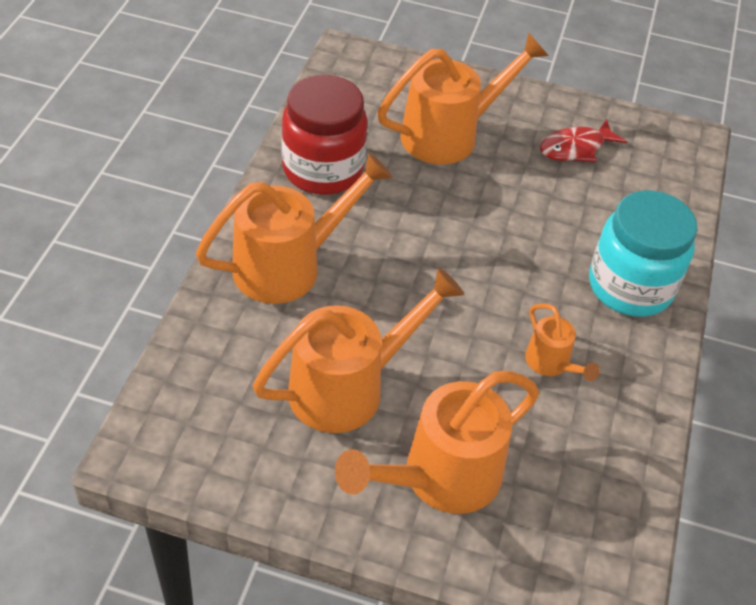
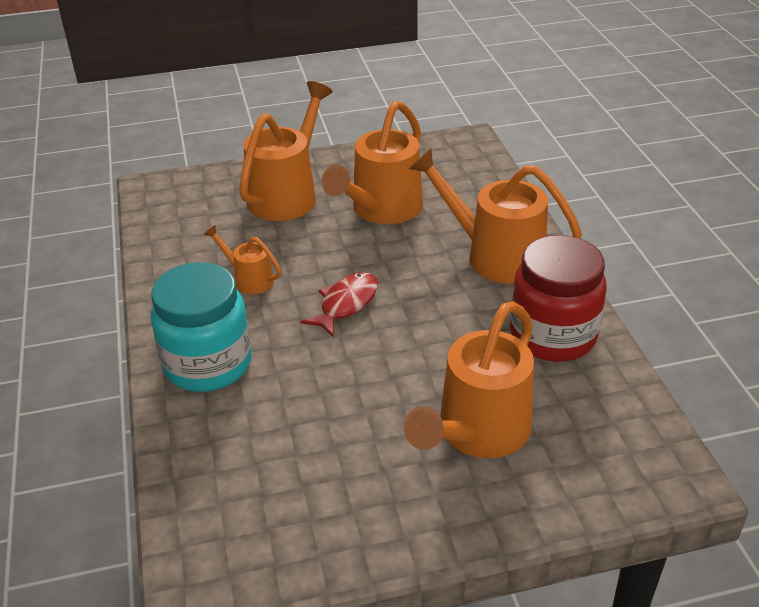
camera: 155 degrees right, 10 degrees down
(289, 265) = (494, 255): orange watering can -> orange watering can turned 90 degrees clockwise
(575, 148) = (333, 490): red fish -> red fish (346, 304)

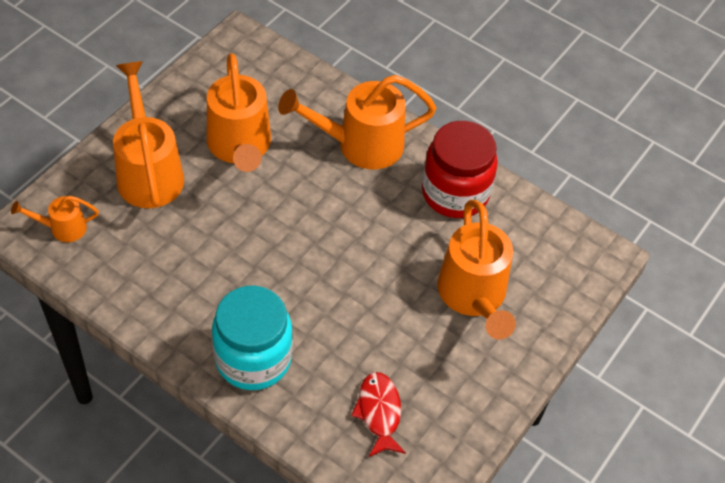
camera: 45 degrees left, 15 degrees up
(249, 279) = (205, 270): orange watering can -> orange watering can (62, 228)
(346, 304) = (298, 249): red fish -> red fish (379, 412)

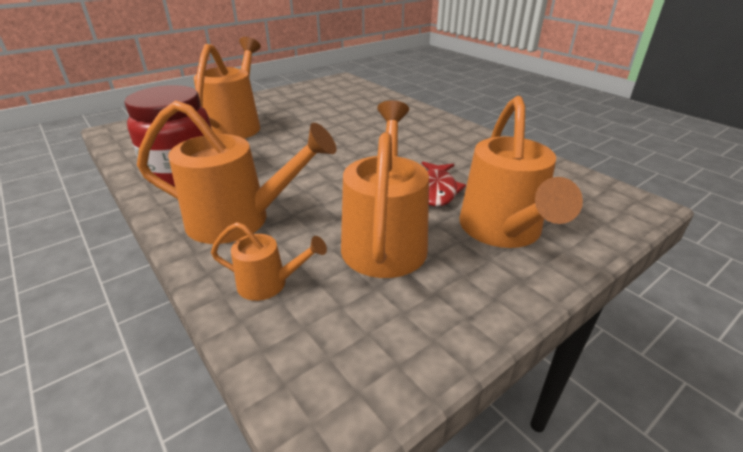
camera: 160 degrees left, 20 degrees down
(62, 228) = (591, 199): orange watering can -> orange watering can (269, 284)
(253, 359) = (412, 121): turquoise jar -> none
(379, 412) = (339, 99): red fish -> red fish (437, 190)

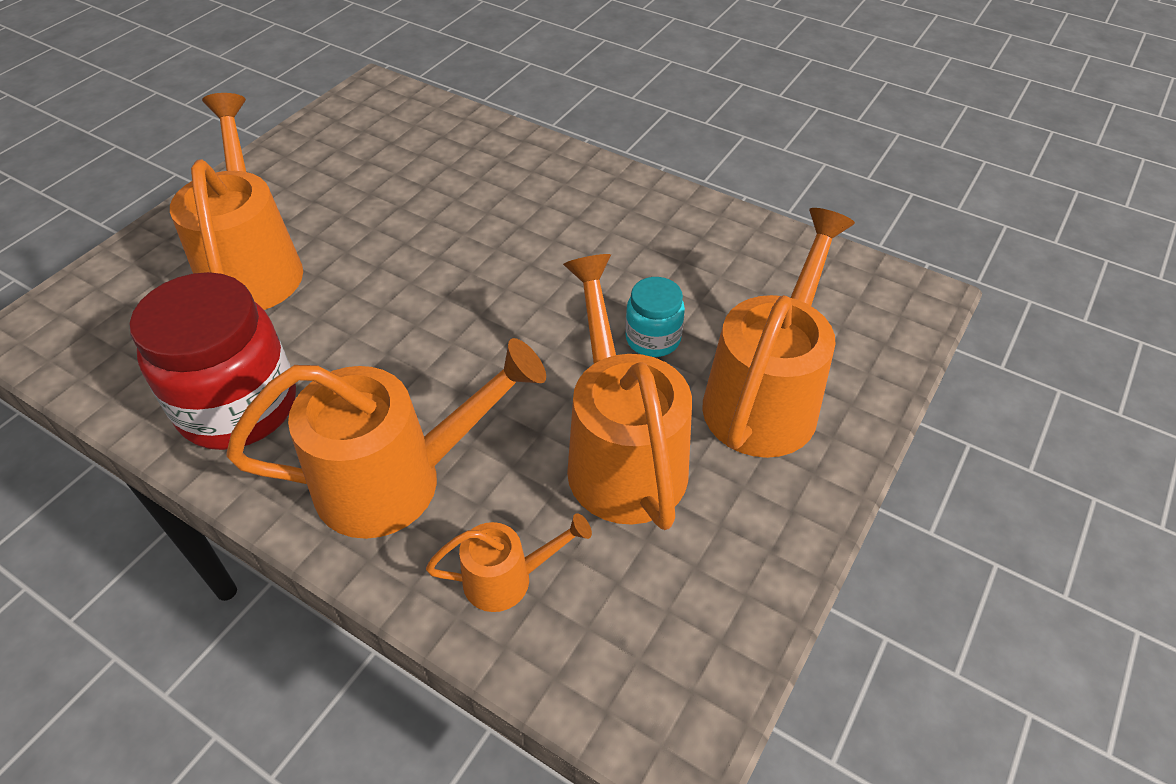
camera: 20 degrees left, 15 degrees up
(437, 190) = (653, 339): red fish -> turquoise jar
(503, 231) = (766, 396): orange watering can -> orange watering can turned 135 degrees counterclockwise

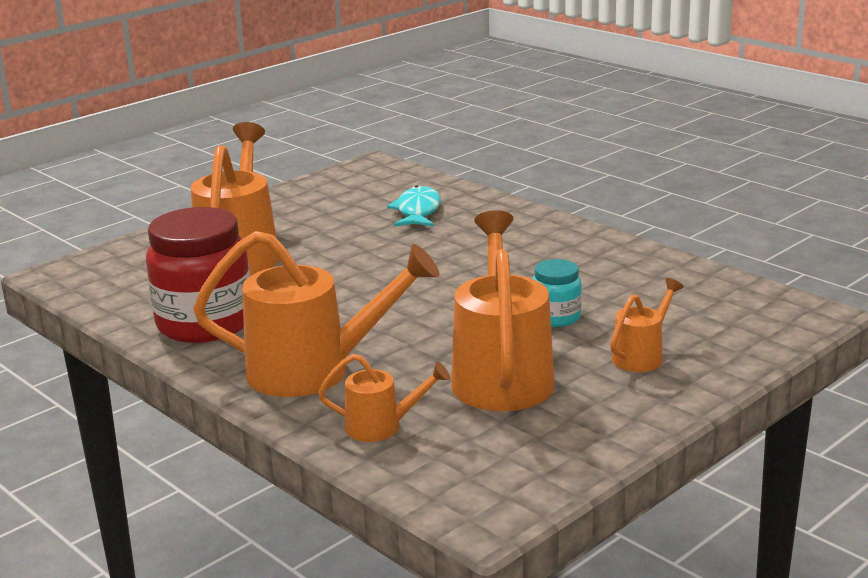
camera: 15 degrees right, 25 degrees down
(445, 166) = (417, 211): none -> turquoise fish
(766, 396) = (642, 356): orange watering can -> orange watering can, size x0.50

